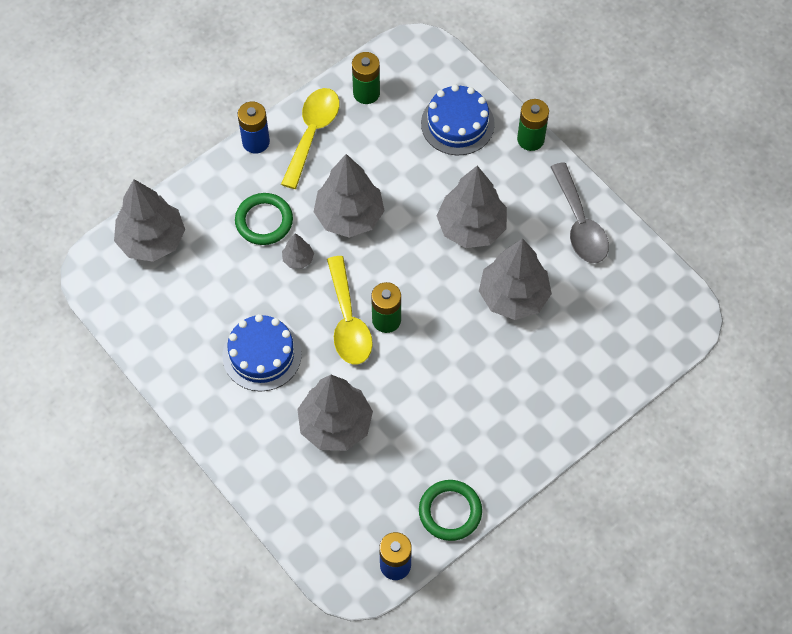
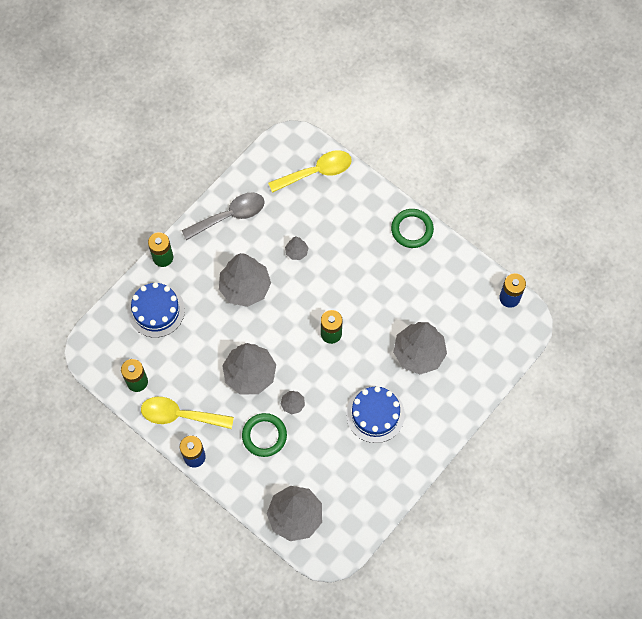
camera: 100 degrees left, 5 degrees up
(348, 321) = (336, 360): yellow spoon -> yellow spoon (316, 172)
(450, 511) = (465, 270): green ring -> green ring (412, 229)
(513, 296) = (296, 252): grey tree -> grey tree, size x0.45

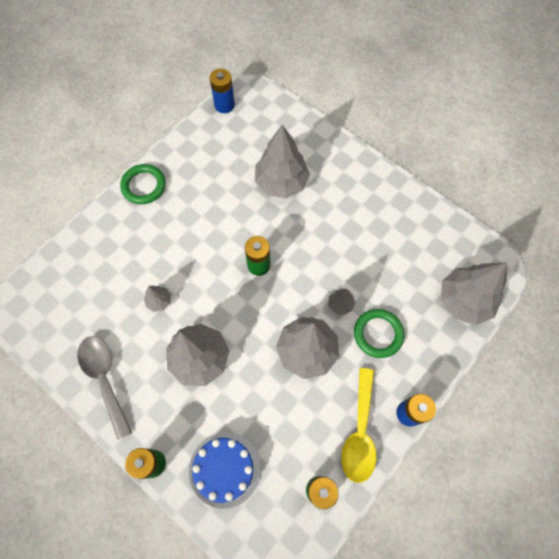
camera: 90 degrees left, 0 degrees up
(316, 172) = (61, 280): yellow spoon -> none
(375, 414) = (347, 223): blue cake -> none

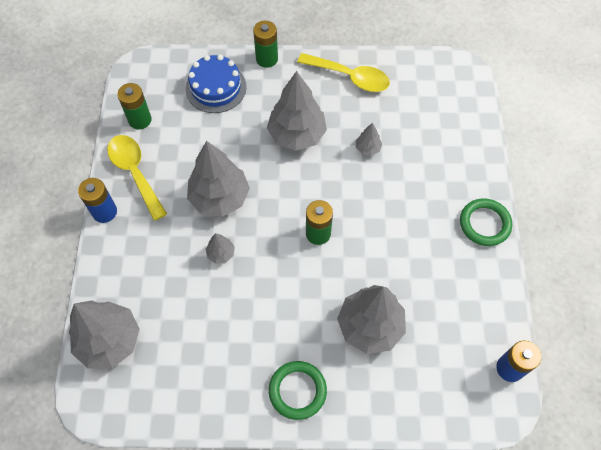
camera: 140 degrees right, 5 degrees down
(105, 379) = (349, 77): grey spoon -> yellow spoon
(378, 334) = (170, 253): green ring -> green ring (297, 391)

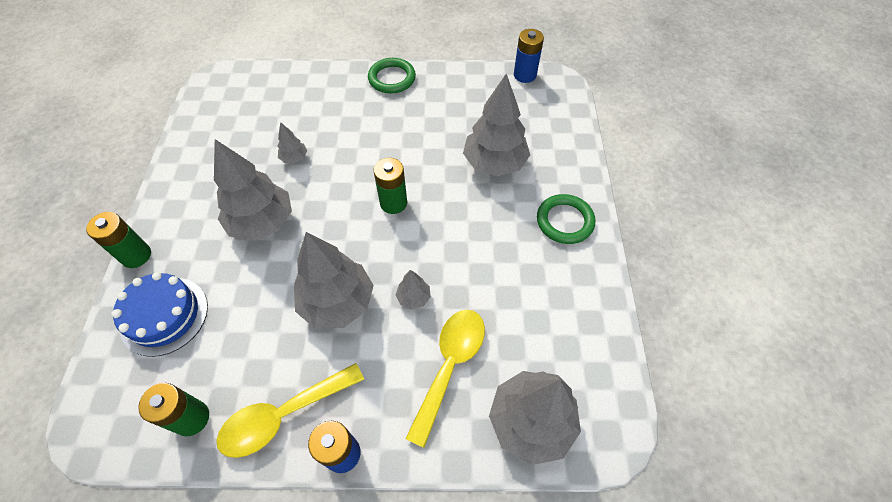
camera: 90 degrees left, 5 degrees down
(349, 77) = (194, 171): yellow spoon -> yellow spoon (450, 366)

